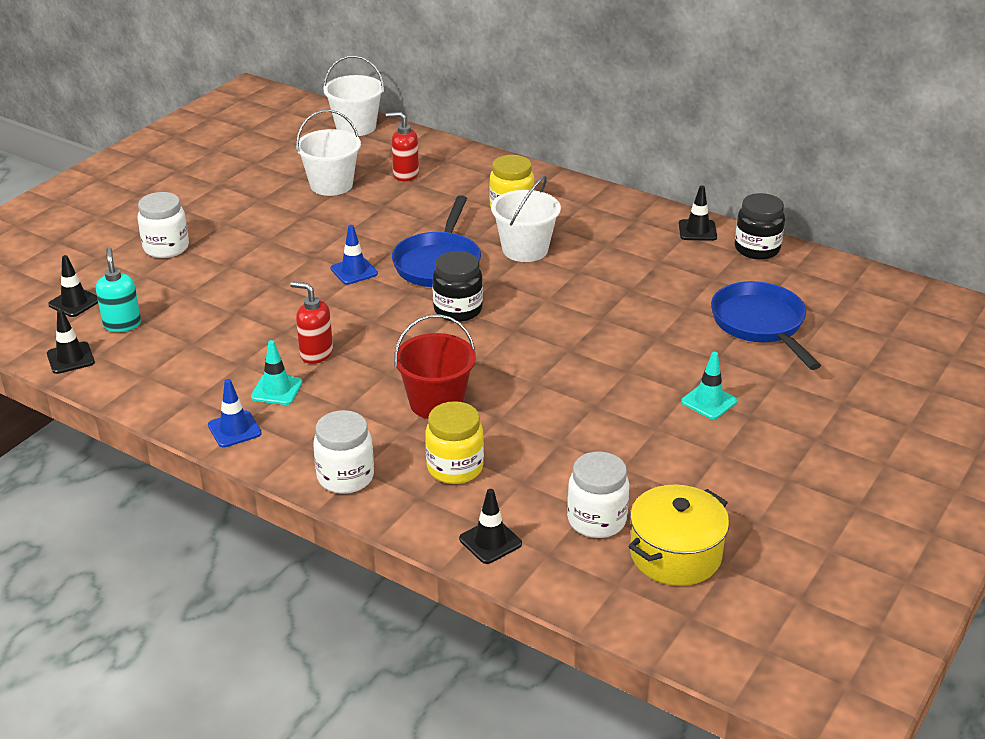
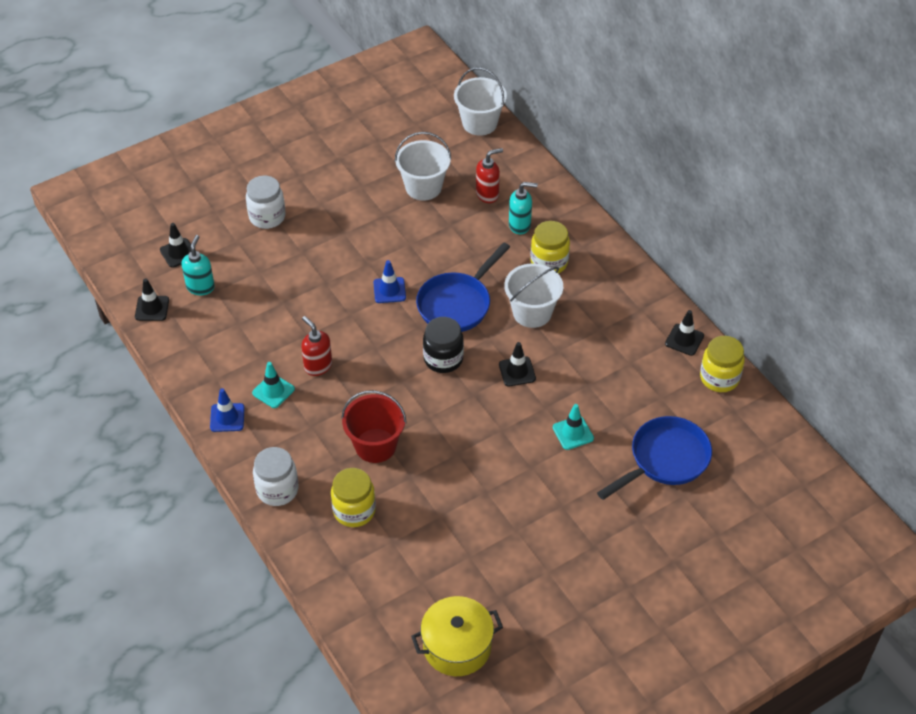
camera: 25 degrees right, 15 degrees up
(405, 175) = (487, 194): red soap dispenser -> red soap dispenser turned 120 degrees clockwise
(458, 189) = (520, 225): none -> turquoise soap dispenser
(490, 541) = (341, 584): black traffic cone -> black traffic cone (517, 371)
(596, 520) = (422, 595): white jar -> none
(709, 401) = (572, 520): turquoise traffic cone -> turquoise traffic cone (573, 433)
(757, 249) = (719, 378): black jar -> yellow jar
(760, 324) = (665, 459): blue pan -> blue pan turned 45 degrees clockwise

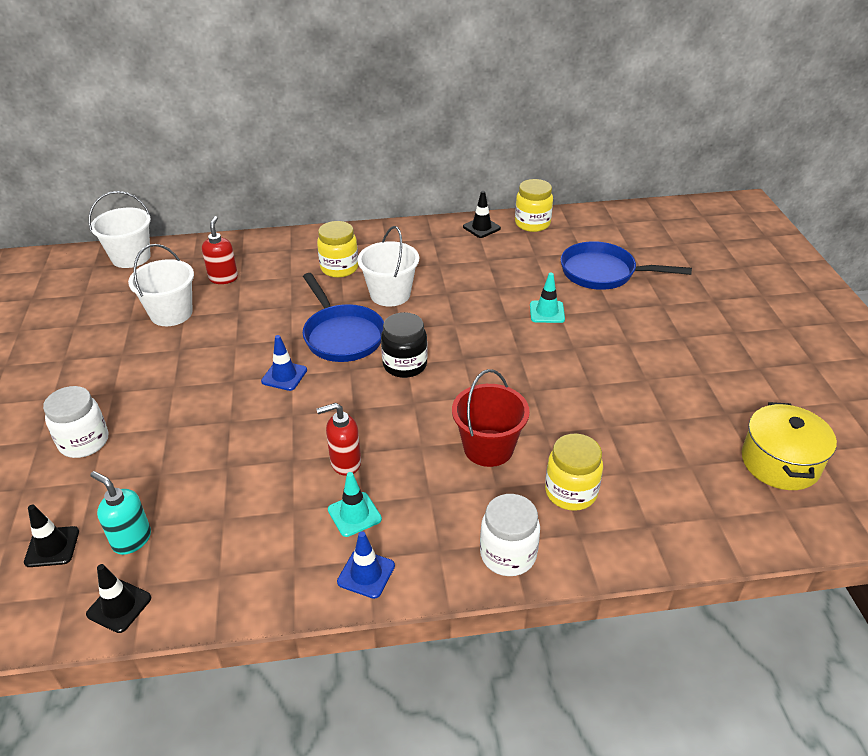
camera: 65 degrees left, 10 degrees down
(517, 371) = (454, 323): black traffic cone -> none
(520, 225) = (280, 271): turquoise soap dispenser -> none
(665, 459) = (603, 273): blue pan -> blue pan turned 60 degrees counterclockwise

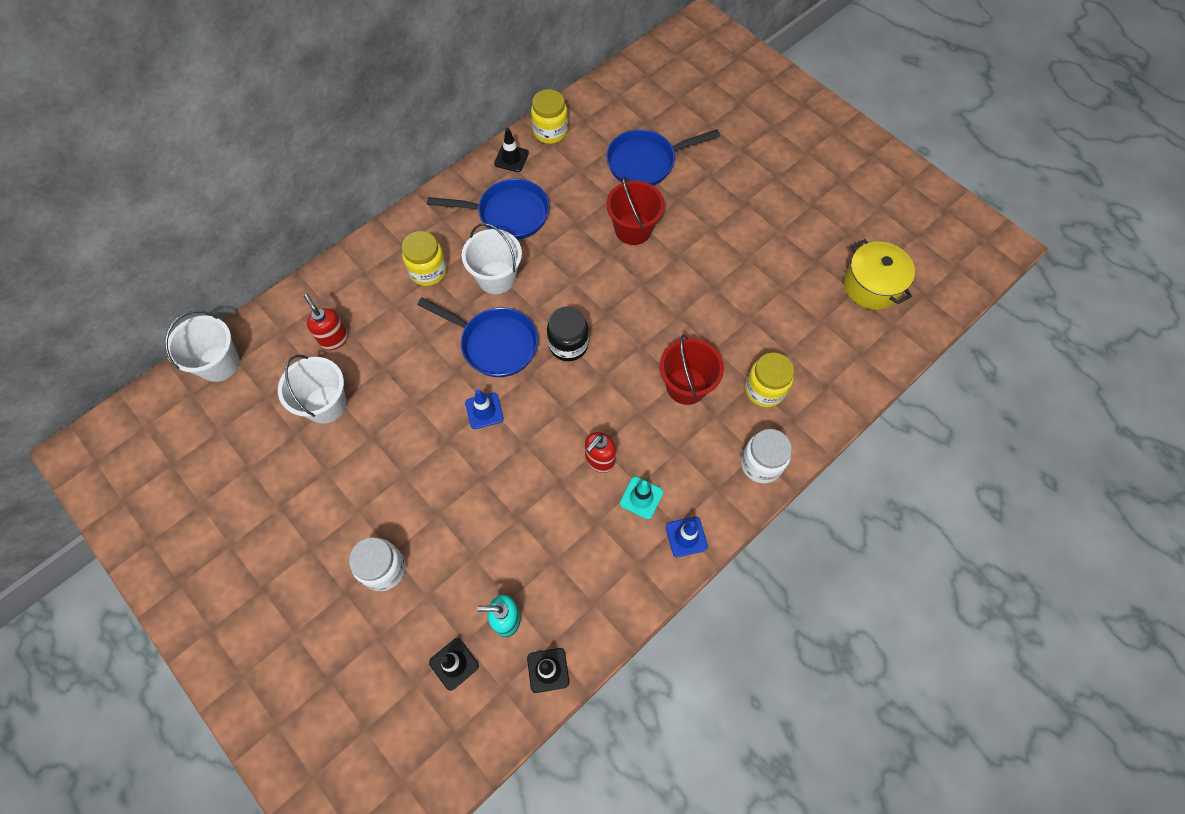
camera: 35 degrees left, 25 degrees up
(443, 259) = (508, 214): none -> blue pan
(547, 312) = (633, 229): turquoise traffic cone -> red bucket

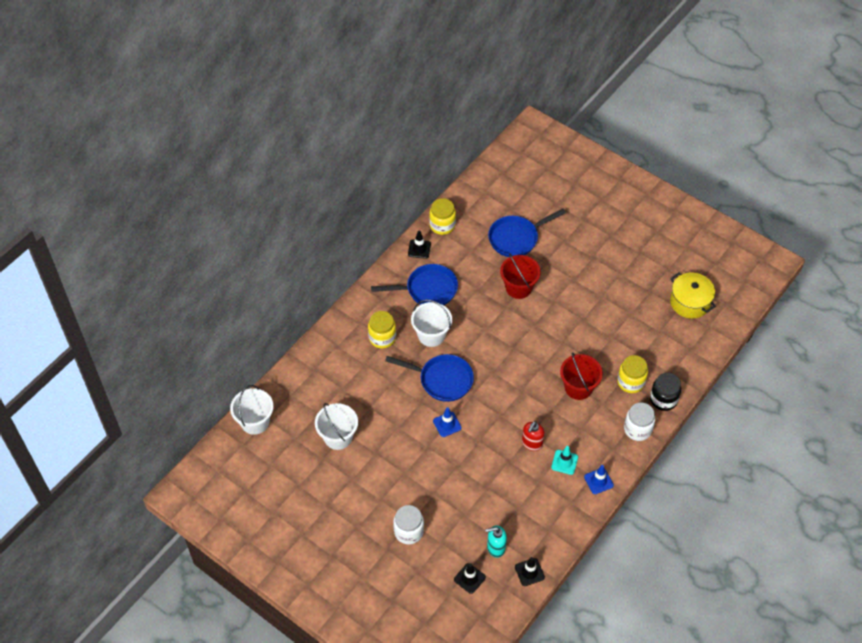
camera: 10 degrees left, 10 degrees down
(334, 339) = (330, 393): red soap dispenser -> none
(568, 345) = (493, 373): black jar -> black jar (663, 399)

